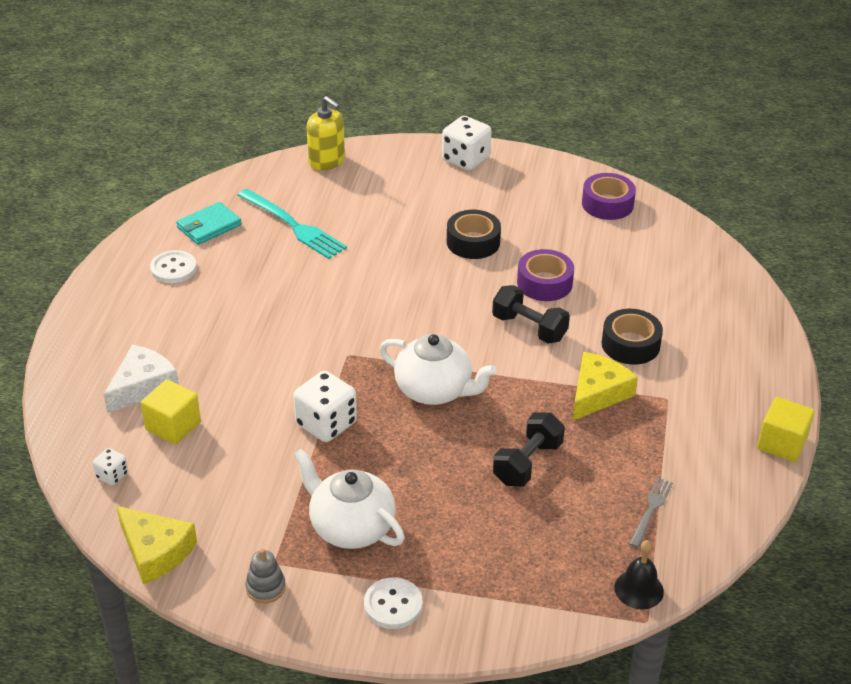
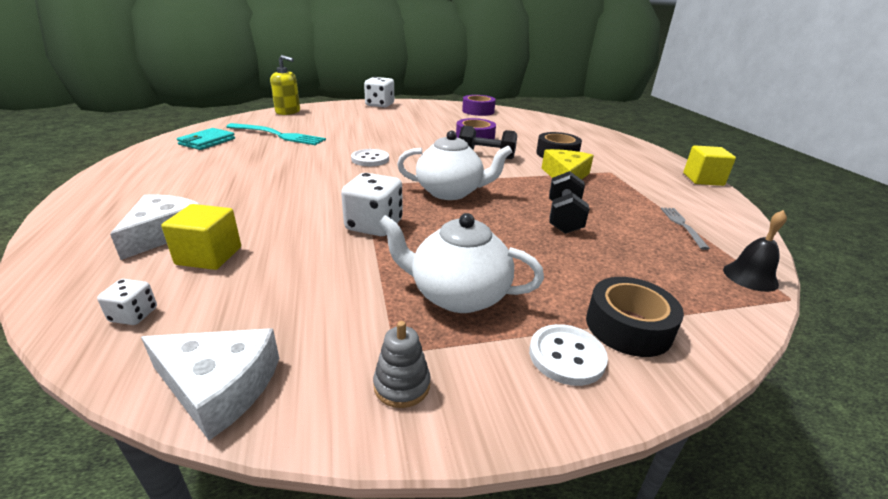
camera: 25 degrees left, 10 degrees down
(155, 551) = (219, 387): yellow cheese -> white cheese
(173, 268) = (180, 163): white button -> white button (370, 159)
(473, 242) = (412, 129): black tape -> black tape (628, 326)

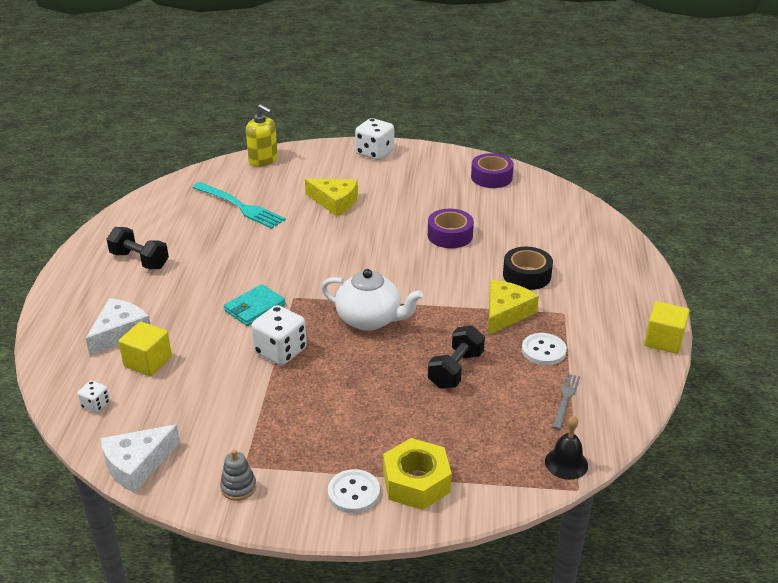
camera: 20 degrees right, 5 degrees up
(207, 141) = (170, 211): turquoise wallet -> turquoise wallet (254, 307)
(219, 387) = (137, 464): white cheese -> white cheese turned 105 degrees clockwise
(364, 128) = (335, 202): none -> yellow cheese
(370, 159) = (317, 259): white button -> white button (543, 351)
(457, 295) = (309, 431): white teapot -> none
(486, 156) = (442, 268): black dumbbell -> black dumbbell (139, 260)
(628, 326) = (416, 482): black tape -> yellow nut

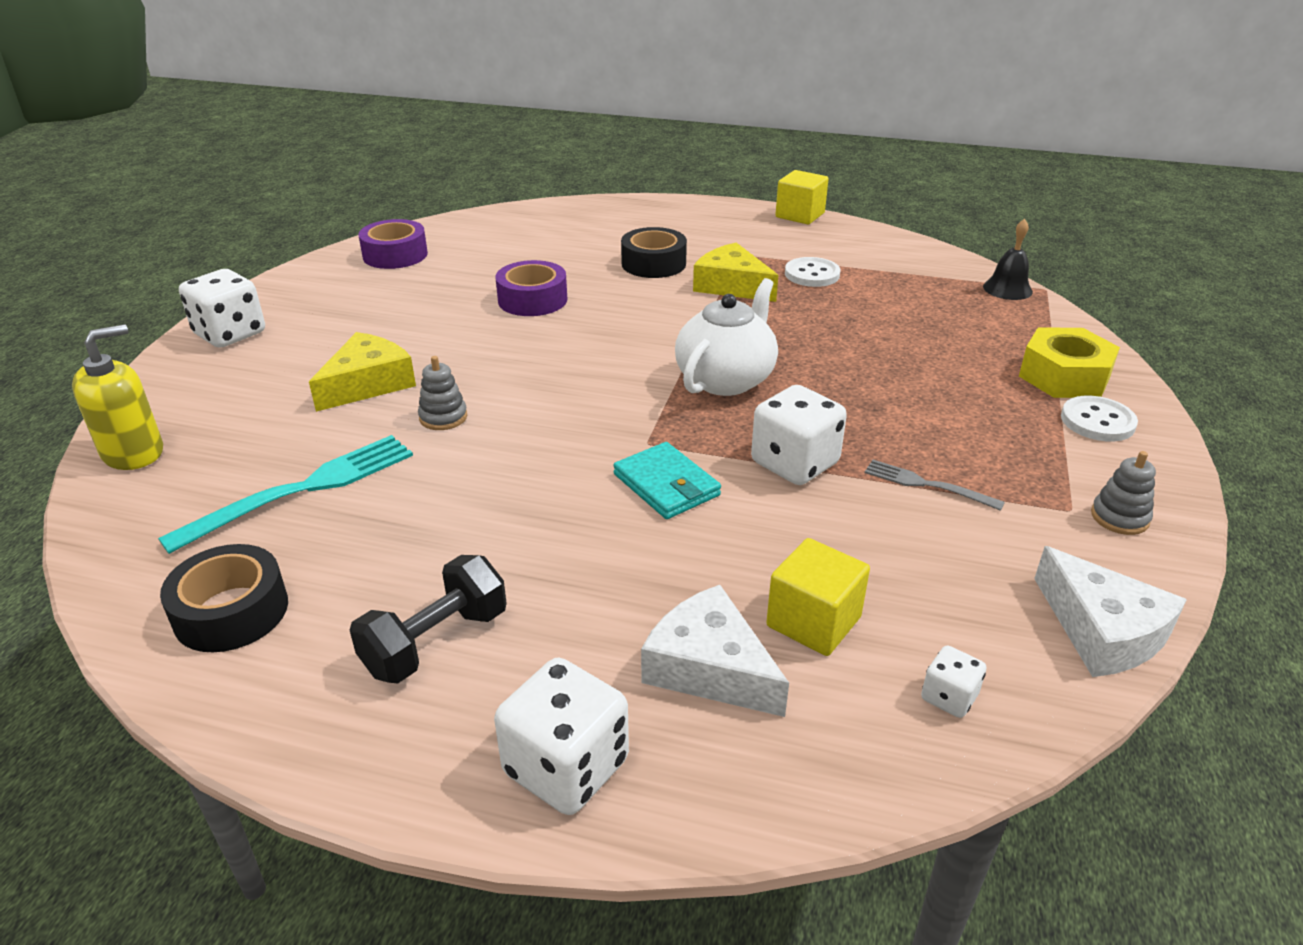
camera: 80 degrees left, 0 degrees up
(70, 302) = (566, 767): none -> white dice
(159, 211) = (231, 612): none -> black tape
(307, 230) = (443, 417): none -> grey stacking toy
(455, 370) = (847, 329): black dumbbell -> none
(565, 398) = (899, 275): grey fork -> grey fork (925, 484)

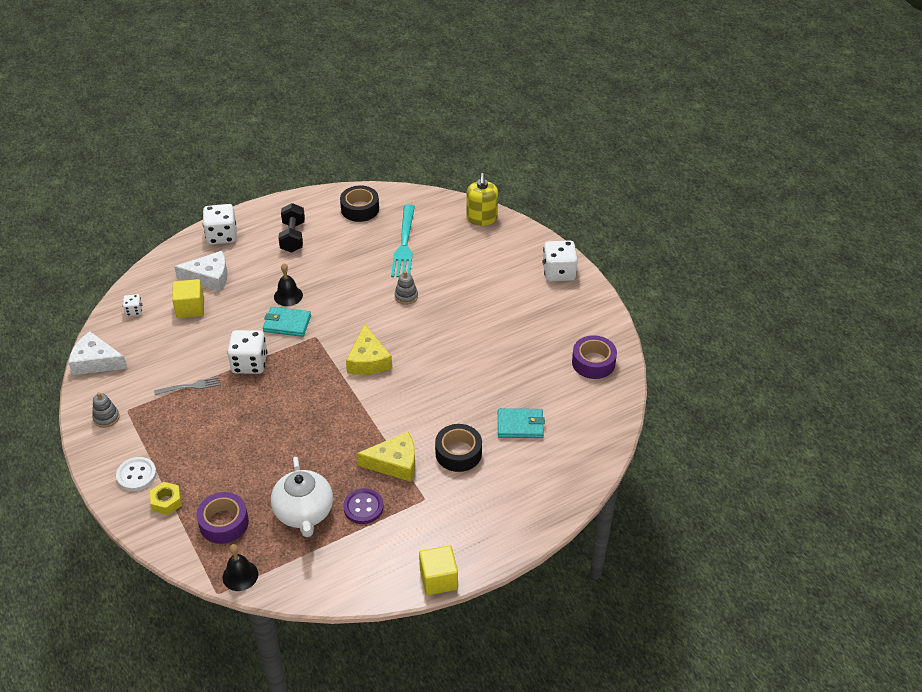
camera: 135 degrees right, 10 degrees up
(368, 384) = (460, 290): yellow cheese -> yellow cheese (368, 360)
(532, 300) = (474, 380): purple tape -> purple tape (224, 523)
(558, 252) = (520, 425): none -> turquoise wallet
(606, 528) = (288, 296): none -> black bell
(726, 379) = (322, 390): white teapot -> white teapot (304, 513)
(812, 274) = (363, 507): white button -> purple button
(1064, 376) = (166, 502): yellow nut -> yellow nut, size x0.59

